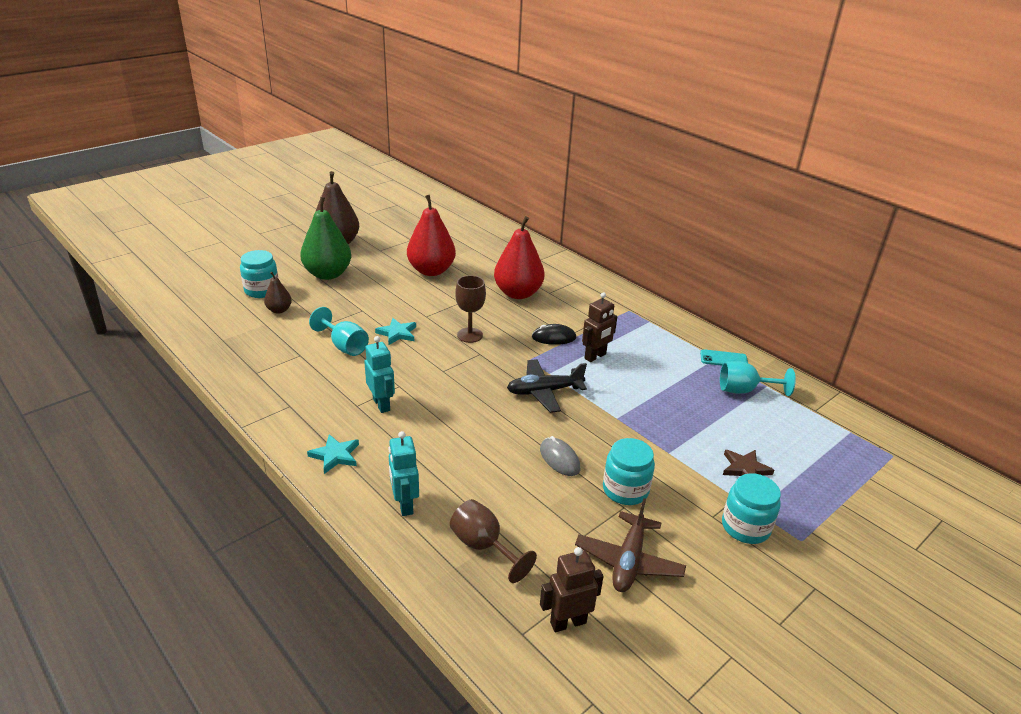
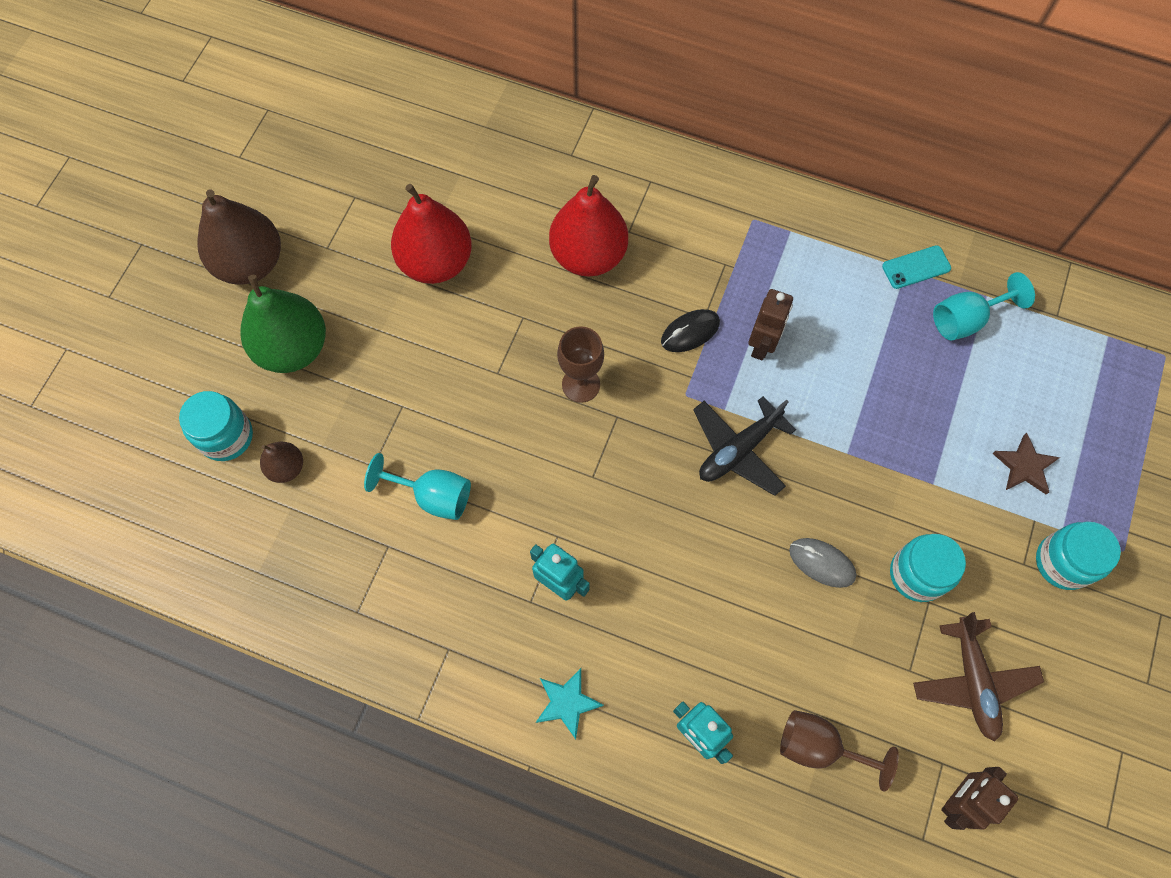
camera: 25 degrees left, 35 degrees up
(397, 333) = (484, 431): turquoise star -> none

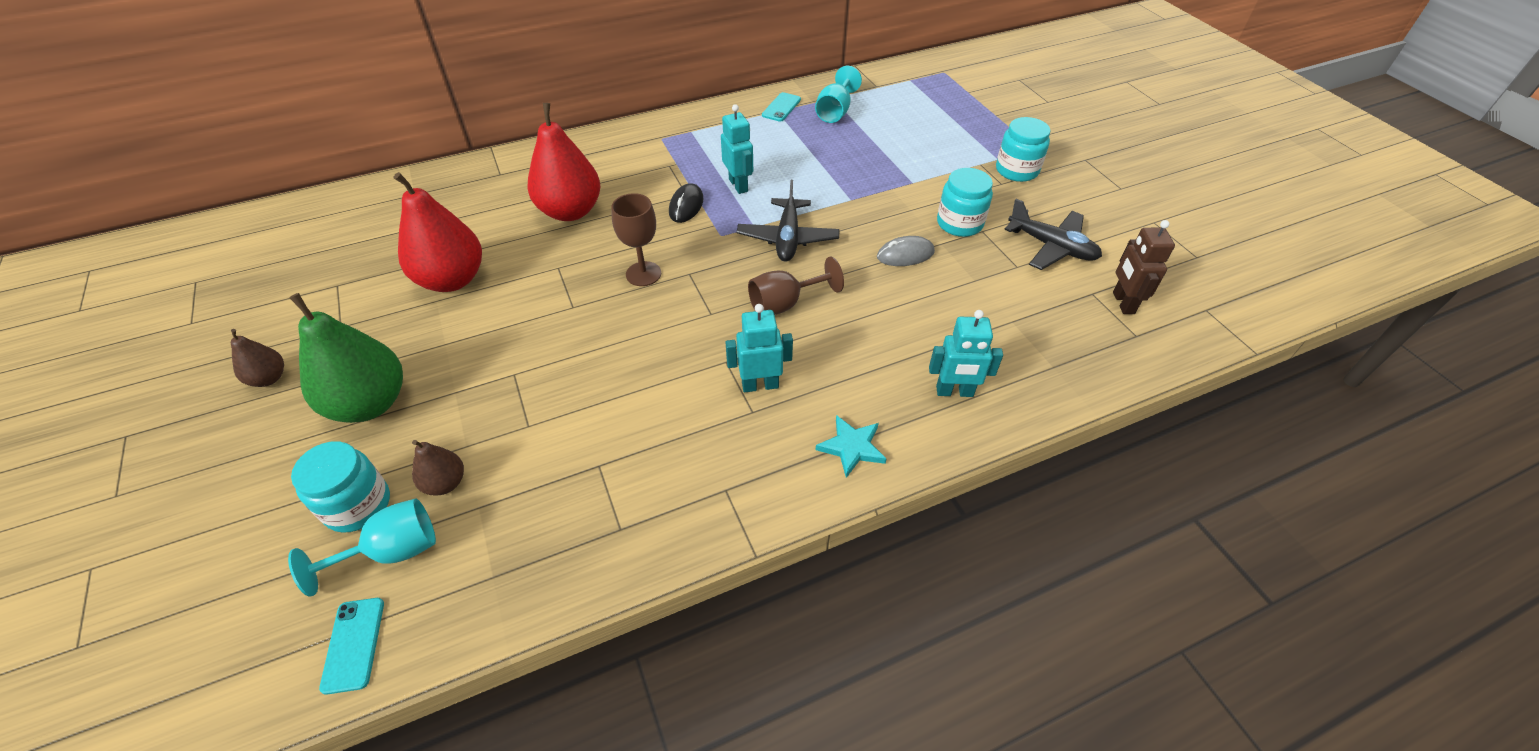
camera: 45 degrees left, 20 degrees down
(154, 545) = (353, 644): none -> turquoise phone
(250, 263) = (269, 378): brown pear -> brown pear, size x0.49
(433, 496) = (602, 407): turquoise goblet -> turquoise goblet (392, 552)
(762, 345) = (738, 185): brown robot -> turquoise robot
(819, 746) = (1025, 339): brown goblet -> brown goblet (785, 304)
(972, 681) = (1052, 247): brown plane -> black plane
(1024, 466) = (944, 147): brown star -> none

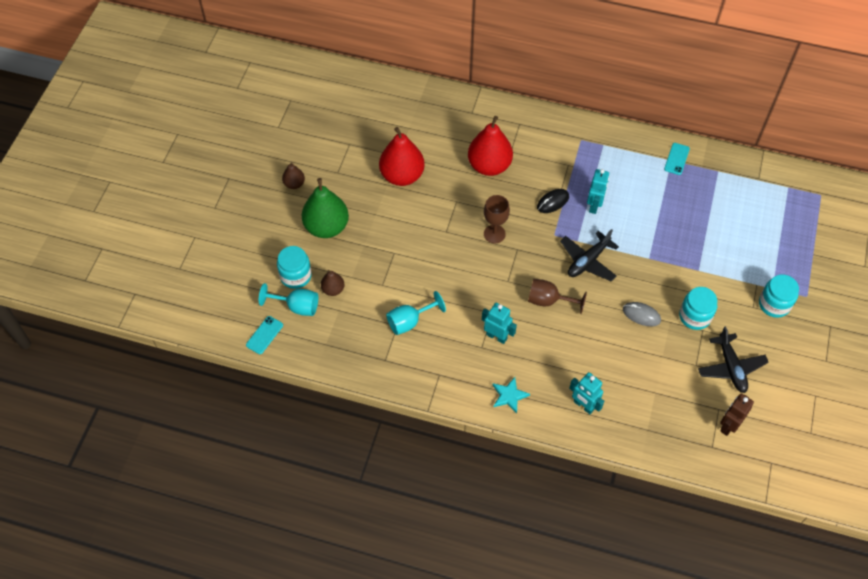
camera: 40 degrees right, 10 degrees up
(781, 107) = (676, 159): turquoise phone -> turquoise phone turned 45 degrees counterclockwise
(835, 112) = (707, 184): turquoise goblet -> turquoise goblet (409, 321)

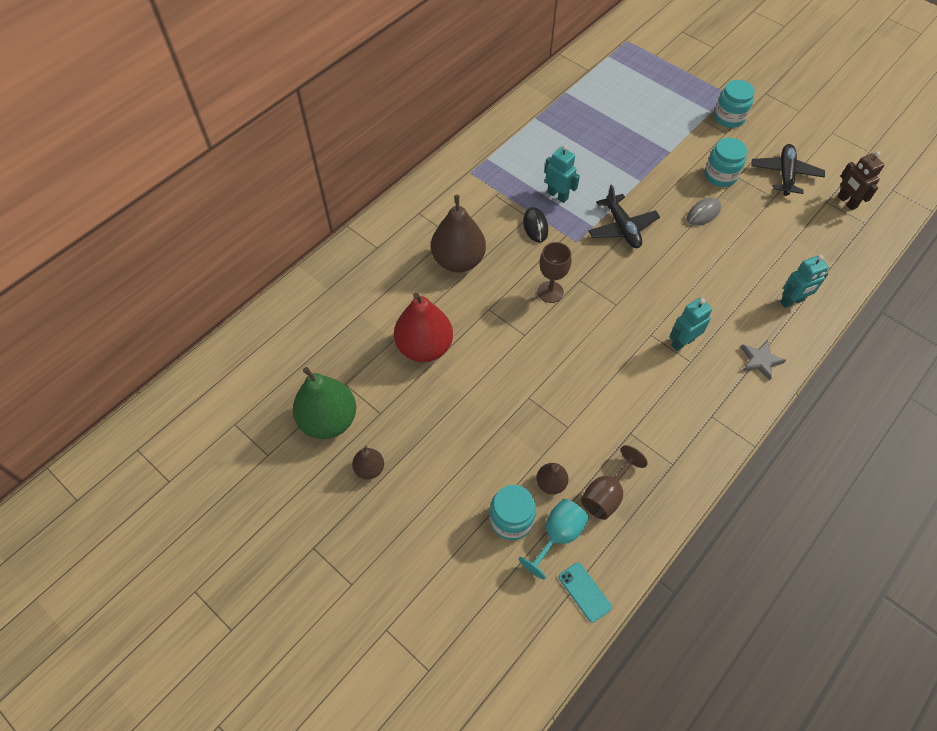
camera: 65 degrees left, 0 degrees up
(326, 227) = (455, 456): green pear -> green pear (329, 420)
(409, 321) = (630, 418): turquoise goblet -> none
(489, 166) = (458, 261): red pear -> brown pear
(509, 396) = (760, 360): turquoise star -> grey star
(548, 301) = (656, 279): brown goblet -> brown goblet (606, 495)
(676, 159) = (535, 113): turquoise phone -> none
(731, 367) = (785, 174): black plane -> black plane turned 90 degrees counterclockwise

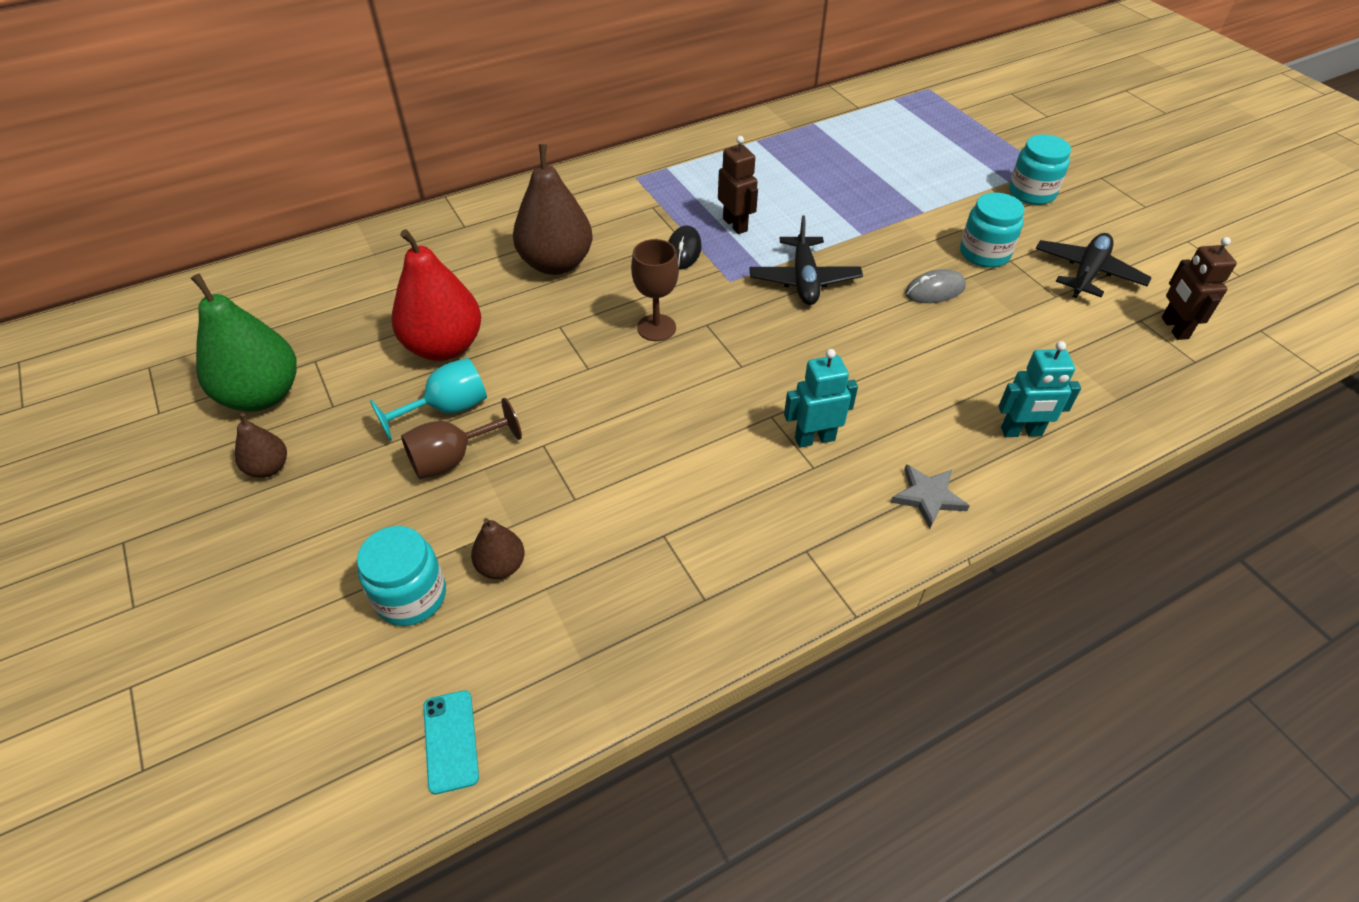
camera: 20 degrees right, 10 degrees down
(557, 195) = (735, 225): turquoise robot -> brown robot
(558, 535) = (464, 642): turquoise goblet -> turquoise goblet (447, 409)
(606, 495) = (574, 609): brown goblet -> brown goblet (453, 458)

